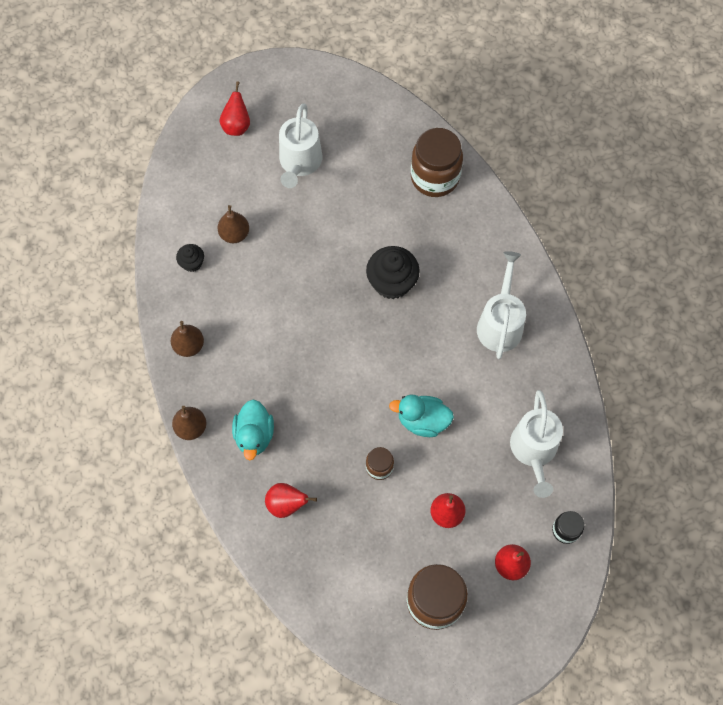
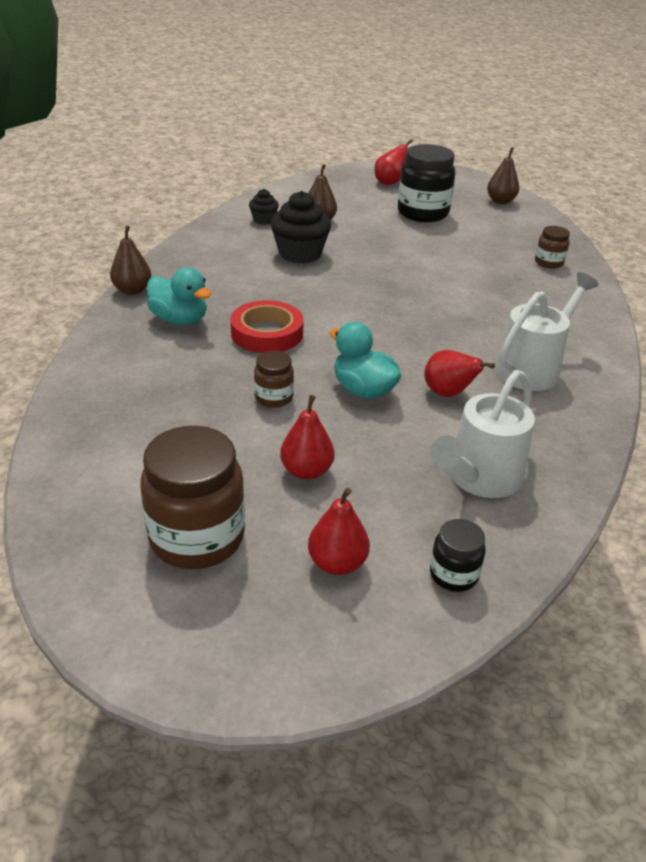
camera: 35 degrees right, 30 degrees down
(189, 346) = (199, 252): brown pear -> brown pear (500, 201)
(254, 435) = (180, 319): turquoise duck -> turquoise duck turned 90 degrees counterclockwise
(286, 504) = (144, 373): red pear -> red pear (448, 394)
(299, 163) = (423, 213): white watering can -> black jar
(321, 407) = (267, 333): none -> red tape
(392, 282) = (435, 297): black cupcake -> black cupcake (300, 253)
(435, 177) = (548, 263): brown jar -> brown jar, size x0.50

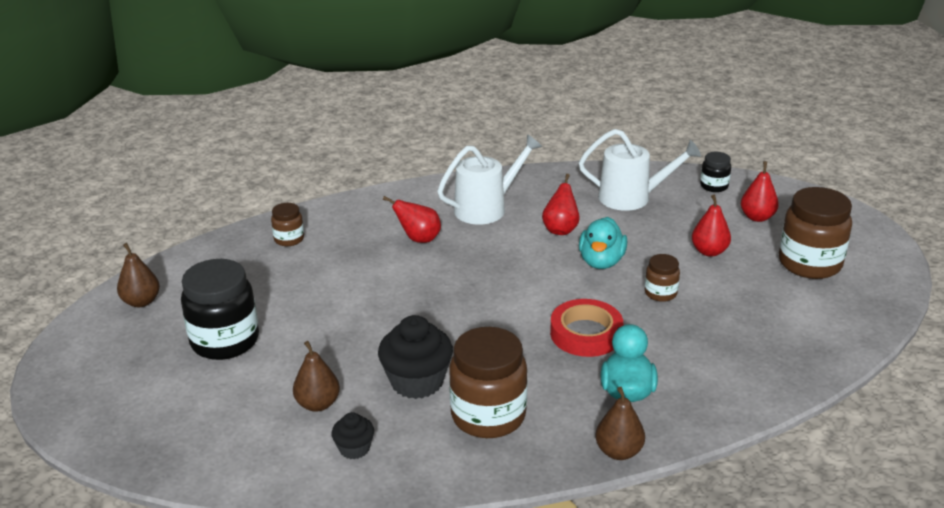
camera: 120 degrees left, 5 degrees down
(232, 263) = (488, 416): none -> brown jar
(390, 182) = (136, 399): red pear -> red pear (418, 239)
(532, 368) = (486, 208): white watering can -> white watering can turned 135 degrees clockwise

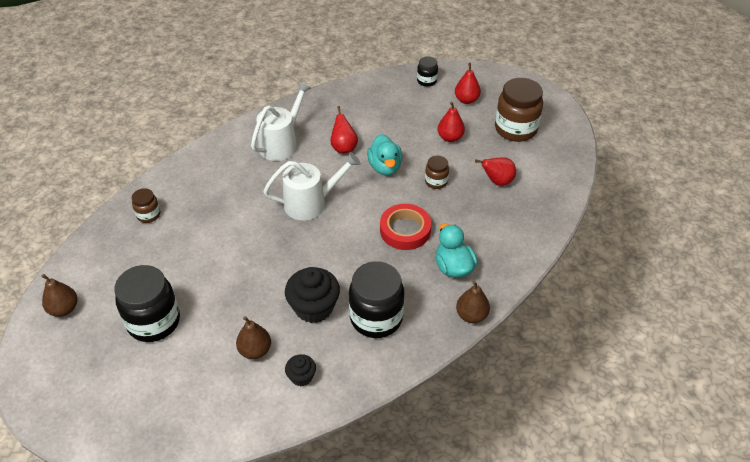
camera: 25 degrees left, 15 degrees up
(418, 239) = (247, 185): red pear -> red pear (497, 181)
(488, 416) = (376, 318): brown jar -> black jar
(631, 197) = (377, 106): white watering can -> white watering can (311, 203)

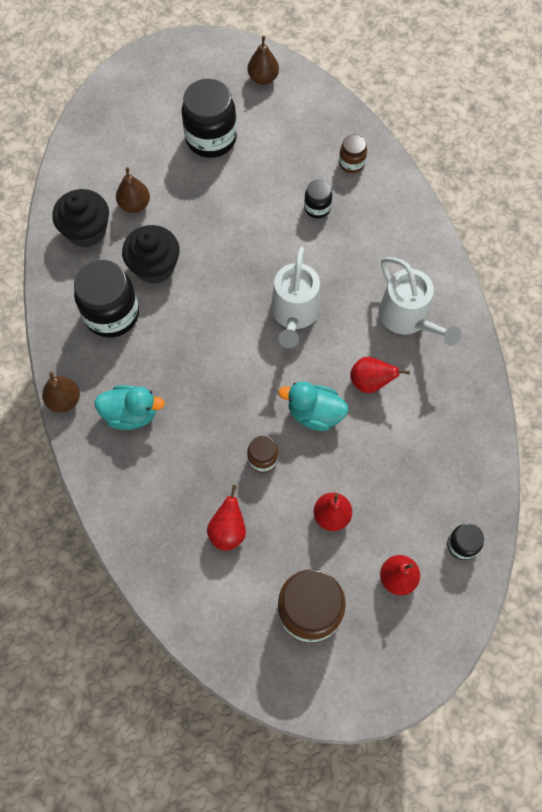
camera: 115 degrees right, 20 degrees up
(204, 222) = (317, 208): none -> black jar
(301, 377) = (86, 231): black cupcake -> black cupcake, size x1.88
(405, 230) = (206, 390): red tape -> none

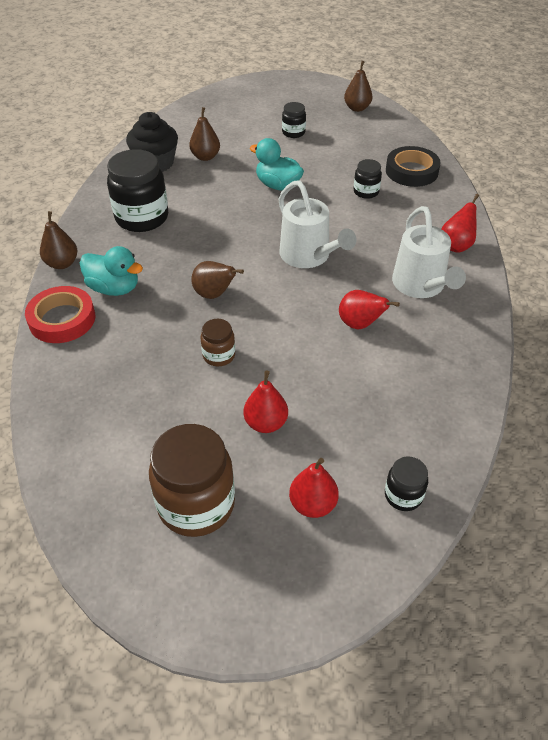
camera: 20 degrees right, 20 degrees down
(102, 467) = (62, 319): none -> red tape
(154, 266) = (198, 197): black cupcake -> none
(211, 139) = (293, 133): black jar -> black jar, size x0.50
(228, 390) = (214, 294): none -> brown pear
(228, 530) = (150, 404): red pear -> red pear (456, 246)
(294, 313) = (308, 256): white watering can -> white watering can turned 60 degrees counterclockwise
(314, 413) = (290, 334): turquoise duck -> turquoise duck (278, 185)
(351, 163) = (411, 171): brown jar -> black tape

